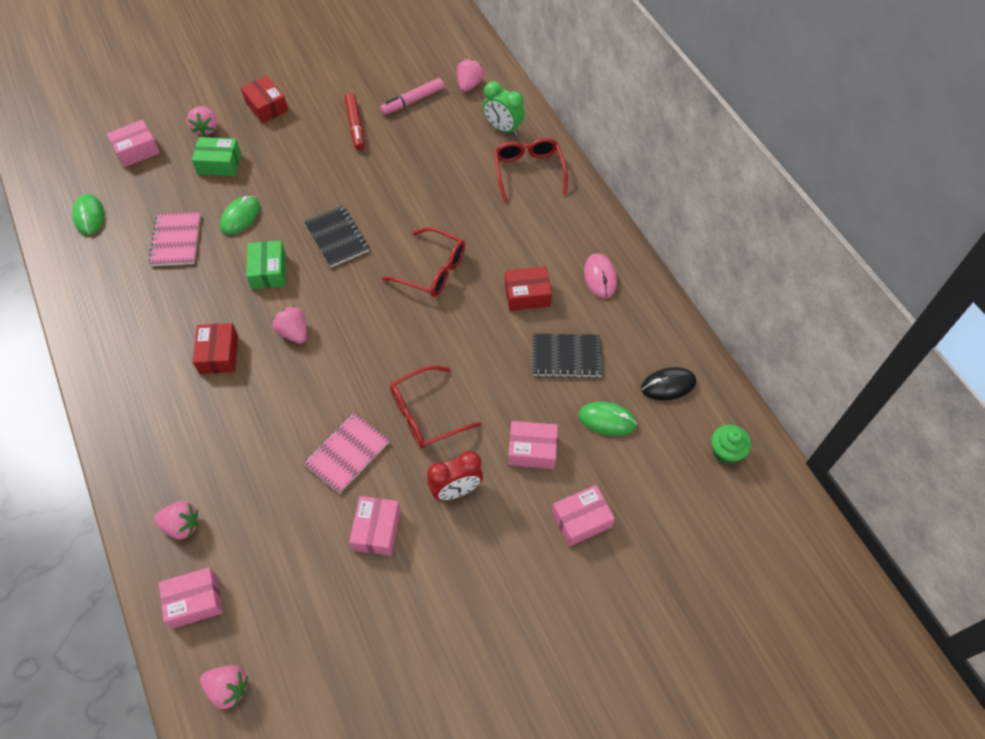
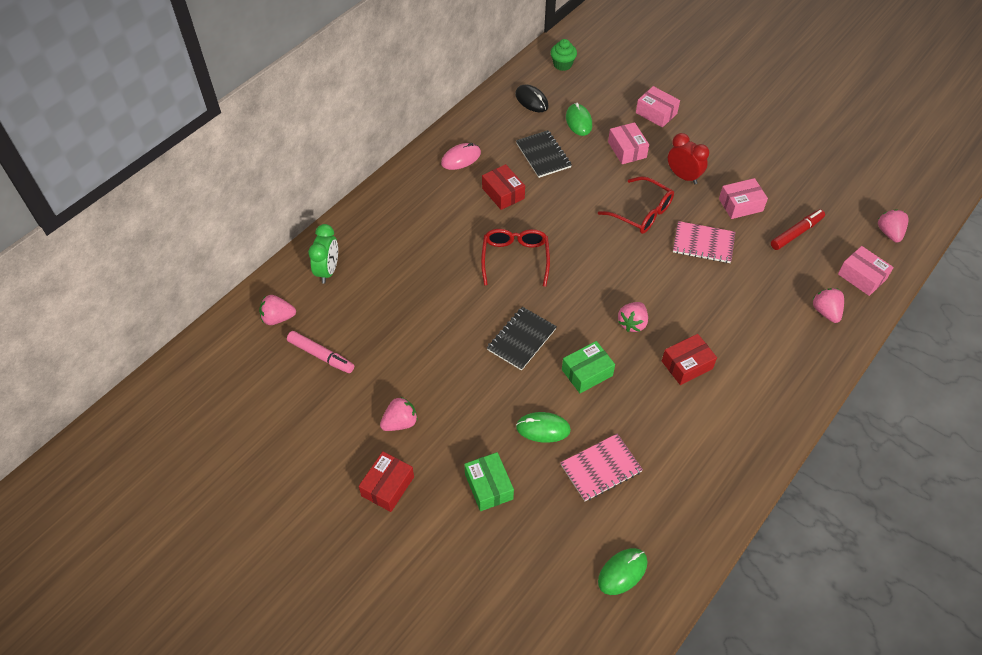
camera: 115 degrees left, 5 degrees down
(137, 150) = (514, 583): pink box -> none
(206, 128) = (448, 529): pink strawberry -> pink strawberry (400, 422)
(355, 125) = (378, 389): red marker -> red marker (796, 233)
(528, 171) = (372, 235): red glasses -> none

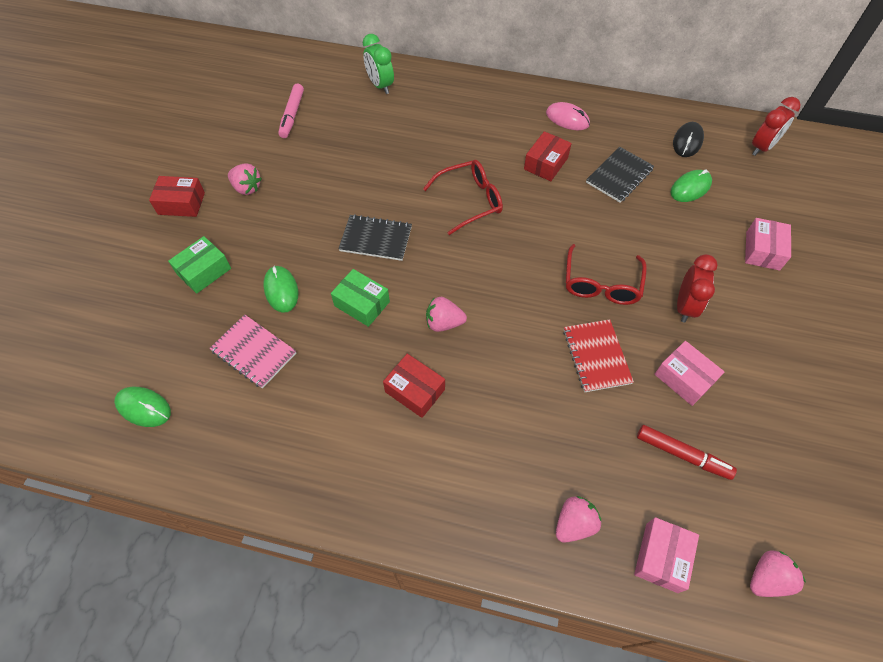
camera: 65 degrees right, 5 degrees up
(278, 318) = (316, 77): pink strawberry -> none
(328, 271) = (380, 85): green clock -> green clock turned 75 degrees clockwise
(562, 64) = (762, 147): green cupcake -> red clock
(627, 150) = (683, 242): pink box -> none
(703, 244) = (596, 356): pink notebook -> red notebook

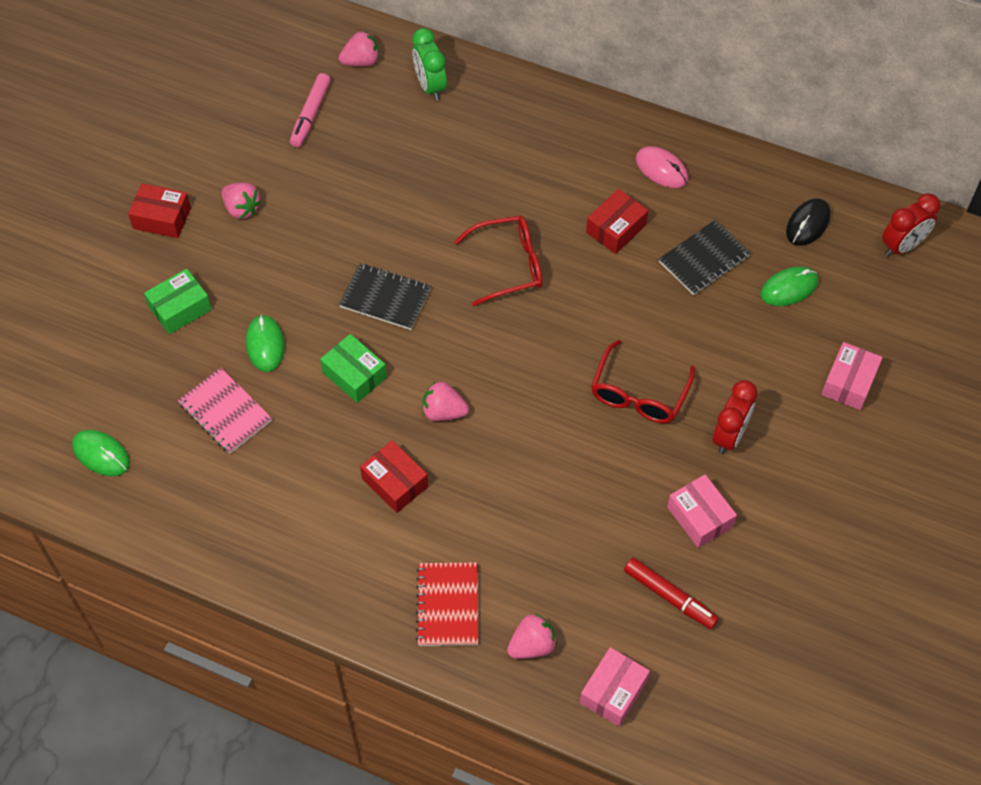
camera: 10 degrees right, 0 degrees up
(596, 356) = (607, 477): red notebook -> red notebook (447, 605)
(767, 578) = (716, 729): pink strawberry -> pink strawberry (361, 61)

